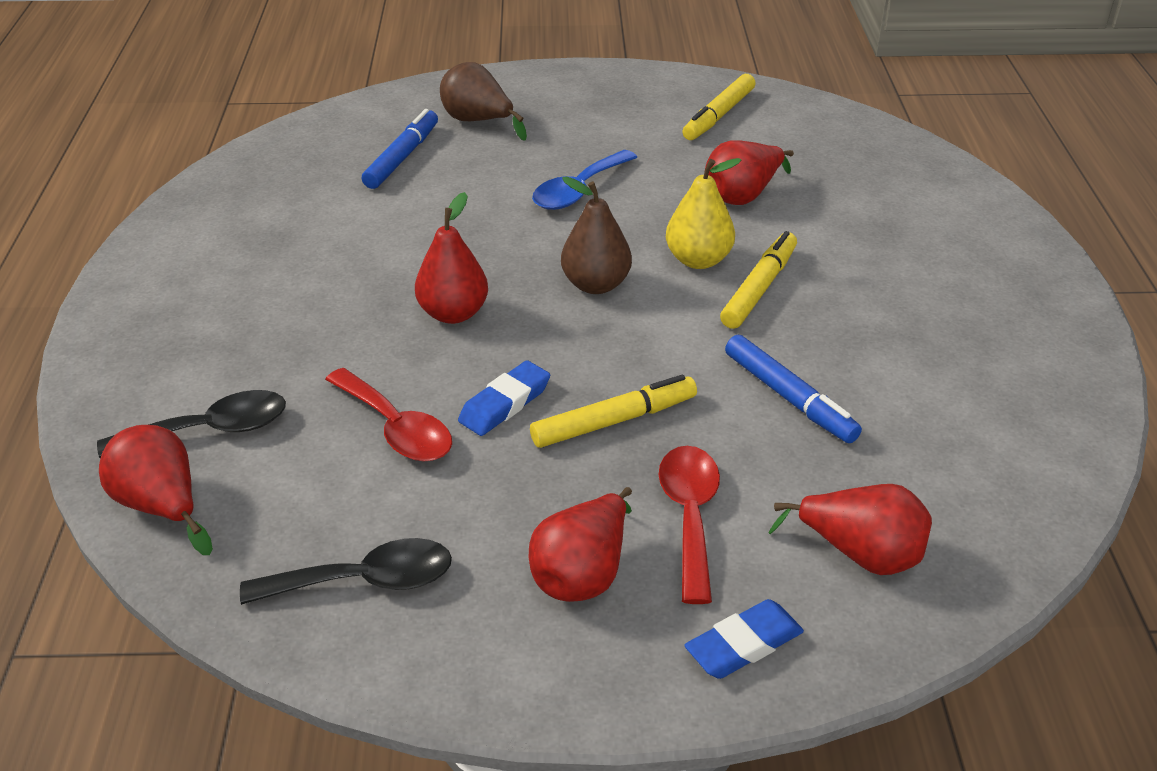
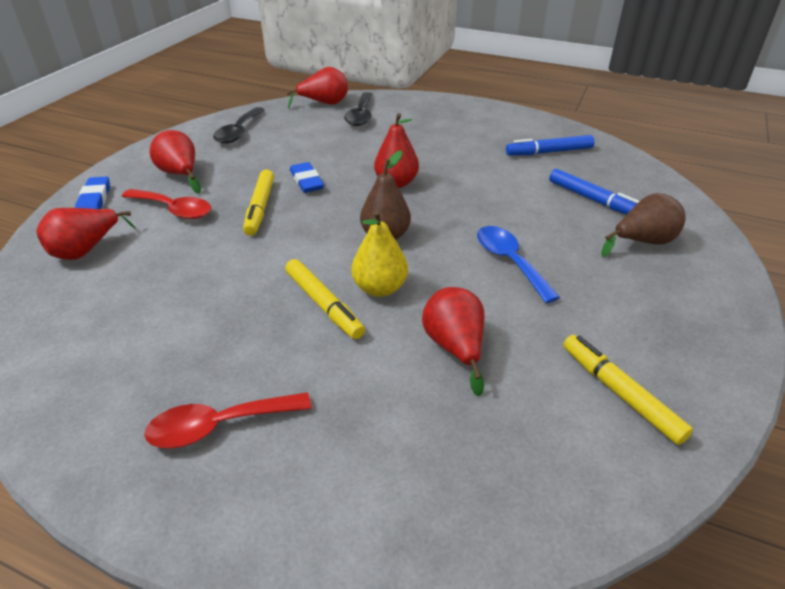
camera: 115 degrees right, 0 degrees up
(396, 428) = (319, 152): red spoon -> red spoon (219, 426)
(789, 397) = (210, 273): blue marker -> blue marker (549, 152)

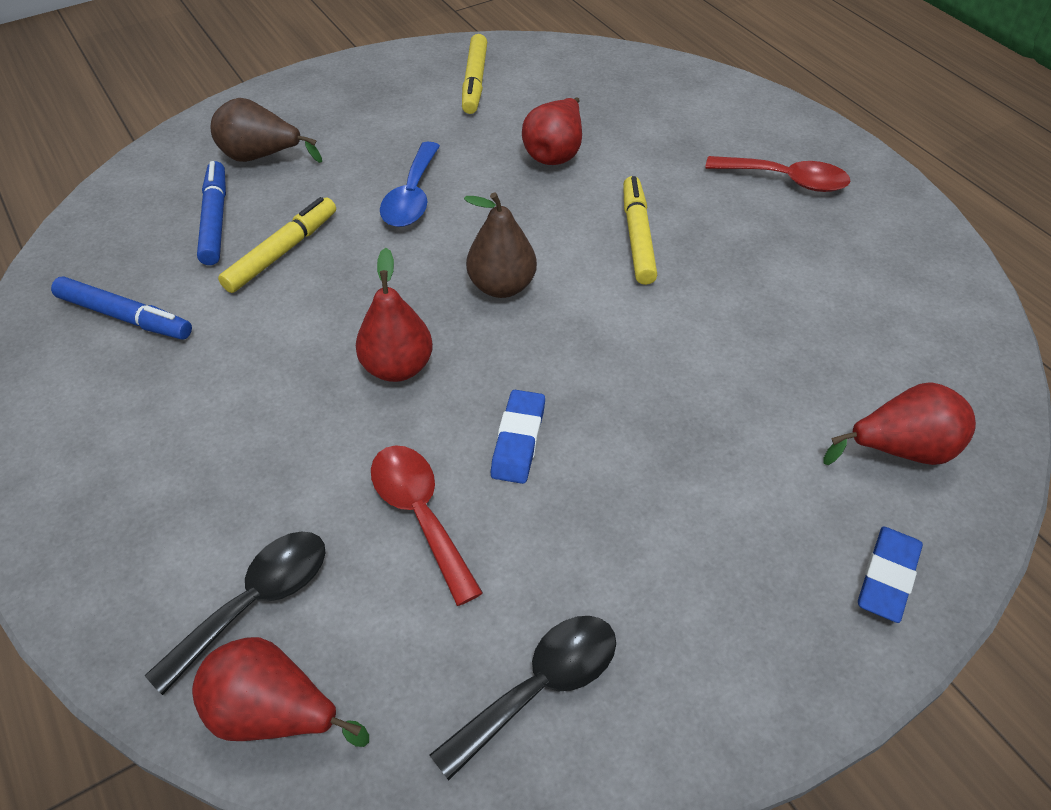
camera: 145 degrees left, 10 degrees up
(174, 210) = (754, 478): red spoon -> red spoon (420, 514)
(180, 175) = (717, 577): red pear -> none
(260, 208) = (623, 415): yellow marker -> yellow marker (282, 252)
(380, 288) = (568, 228): yellow pear -> none

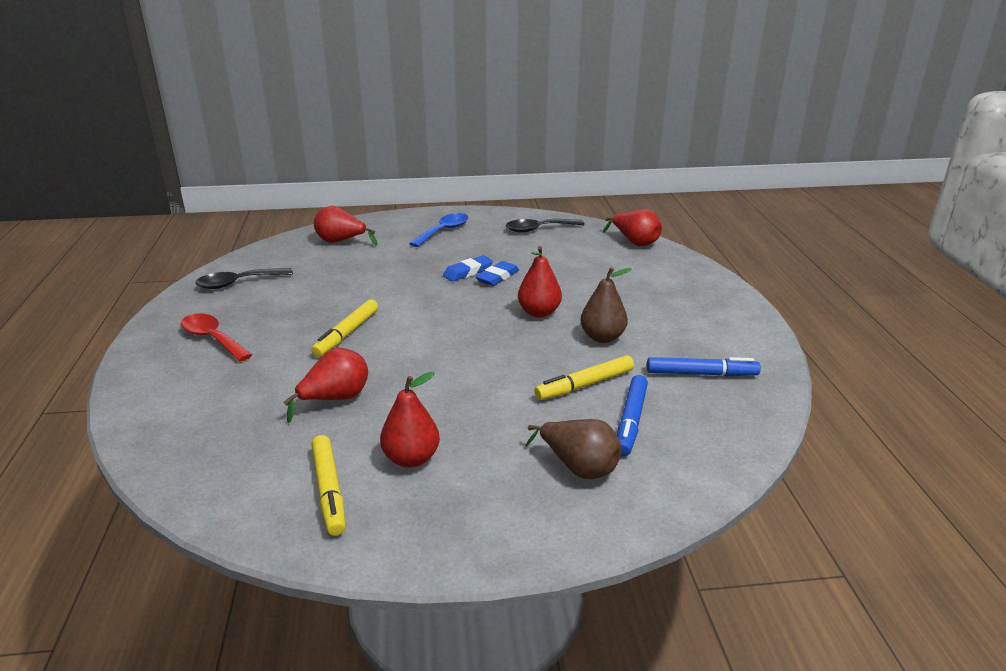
camera: 155 degrees left, 20 degrees down
(125, 316) = (701, 374): blue marker -> blue marker turned 135 degrees clockwise
(256, 602) = (636, 263): black spoon -> black spoon (238, 283)
(412, 197) = (470, 397): blue spoon -> blue spoon (444, 231)
(420, 514) = (557, 268): red spoon -> none
(426, 122) = (411, 458): none -> red pear
(475, 81) = (329, 490): yellow marker -> yellow marker turned 135 degrees clockwise
(502, 286) = (453, 331): brown pear -> brown pear (602, 337)
(887, 577) = (395, 222): blue eraser -> blue eraser (468, 272)

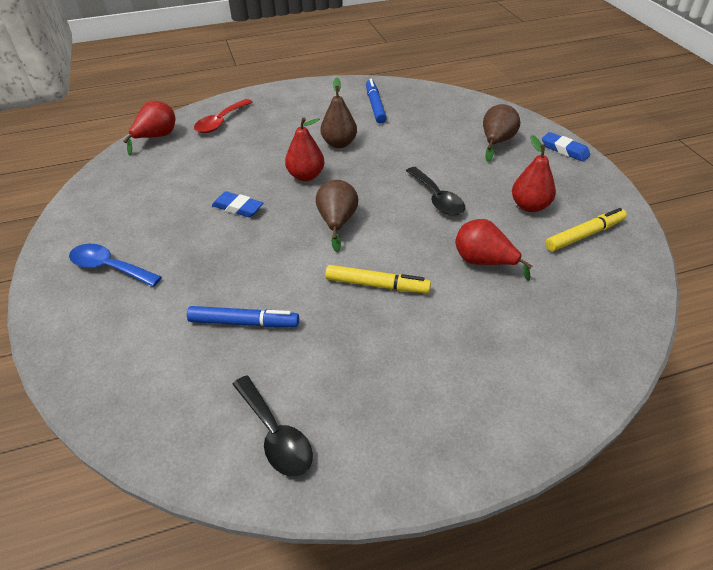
camera: 100 degrees left, 15 degrees up
(212, 338) = (422, 397): red spoon -> red spoon (220, 122)
(341, 242) = (134, 361): red pear -> none
(449, 323) = (337, 222): none -> brown pear
(468, 272) = (227, 229): blue eraser -> blue eraser (564, 150)
(538, 229) = (115, 196): black spoon -> black spoon (437, 199)
(585, 385) = (407, 146): yellow marker -> none
(631, 421) = (440, 127): blue marker -> blue marker (244, 322)

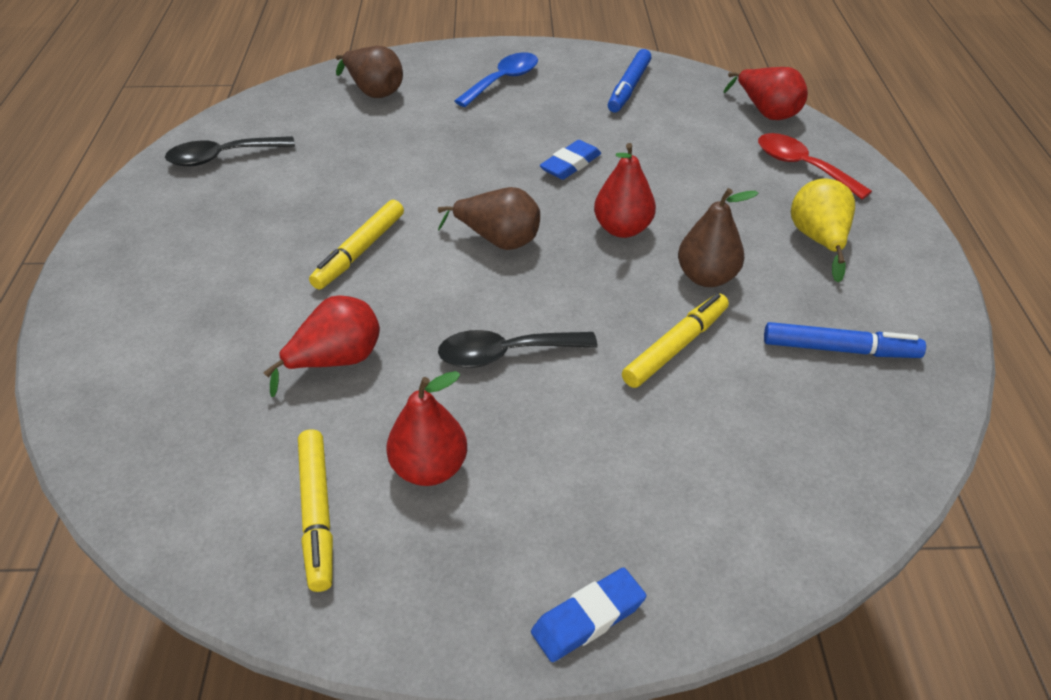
camera: 105 degrees right, 0 degrees up
(244, 322) = (368, 152): blue marker -> blue marker (629, 88)
(292, 114) = (818, 240): none -> yellow pear
(399, 147) = (675, 347): none -> yellow marker
(496, 142) = (654, 499): brown pear -> brown pear (374, 91)

